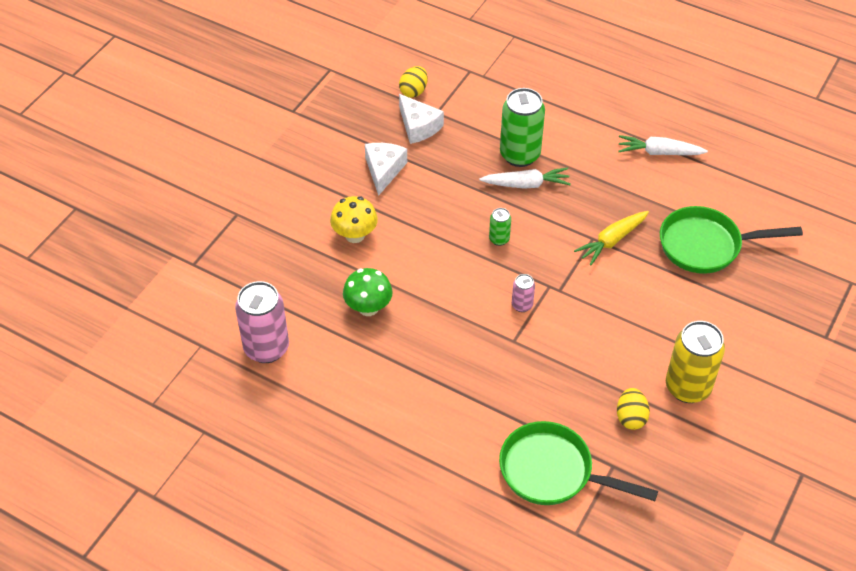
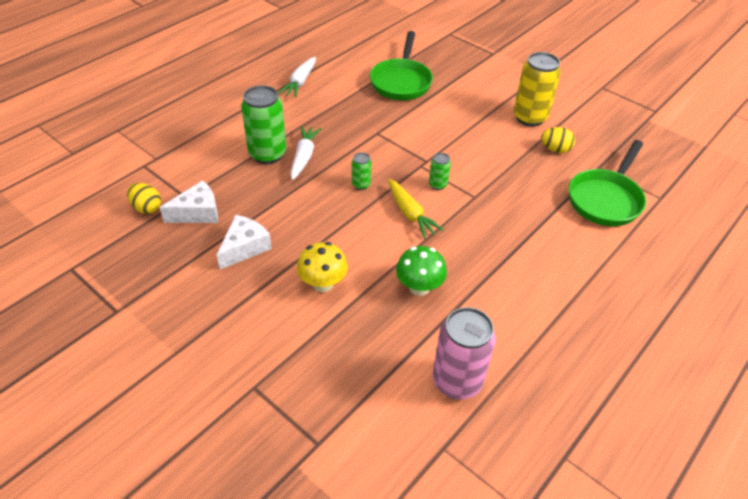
camera: 80 degrees left, 5 degrees down
(384, 170) = (244, 247): white cheese -> white cheese turned 105 degrees clockwise
(522, 305) = (437, 185): pink can -> green can
(612, 241) = (383, 124): yellow carrot -> yellow carrot (410, 214)

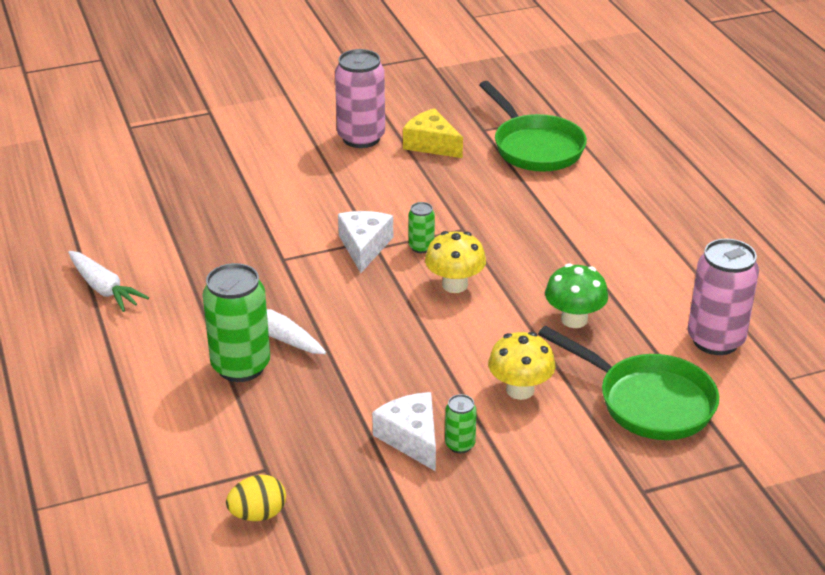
camera: 60 degrees left, 10 degrees down
(197, 212) = (309, 465): white cheese -> white cheese (364, 247)
(361, 185) = (372, 305): green can -> green can (460, 445)
(401, 81) = (194, 203): green pan -> green pan (648, 401)
(410, 214) = (454, 285): yellow carrot -> yellow mushroom
(529, 118) = (361, 138): yellow can -> pink can
(555, 149) = (431, 144): yellow egg -> yellow cheese

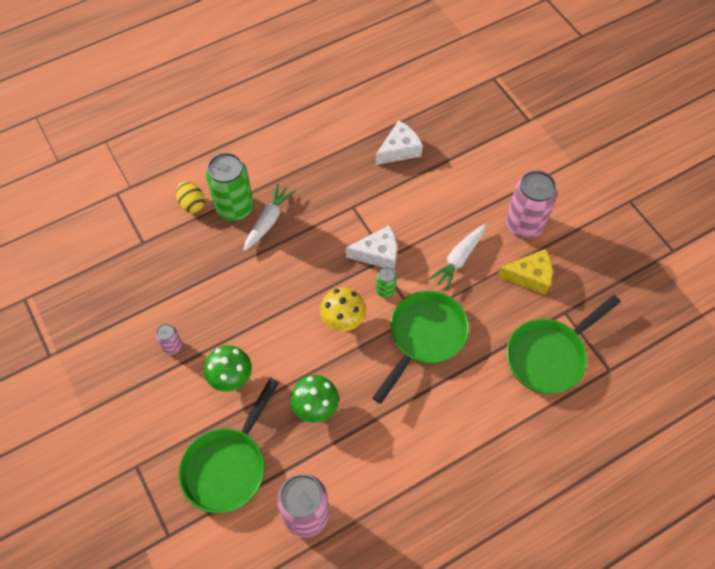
camera: 80 degrees right, 25 degrees up
(104, 289) = (301, 117): white carrot -> white carrot (459, 259)
(258, 514) = (105, 247): yellow egg -> yellow egg (192, 204)
(411, 438) = (176, 317): white cheese -> white cheese (399, 150)
(431, 144) = (530, 276): yellow cheese -> yellow cheese turned 60 degrees clockwise
(460, 445) = (172, 346): green can -> pink can
(493, 226) = (424, 337): none -> green pan
(520, 390) = (231, 377): yellow mushroom -> green mushroom

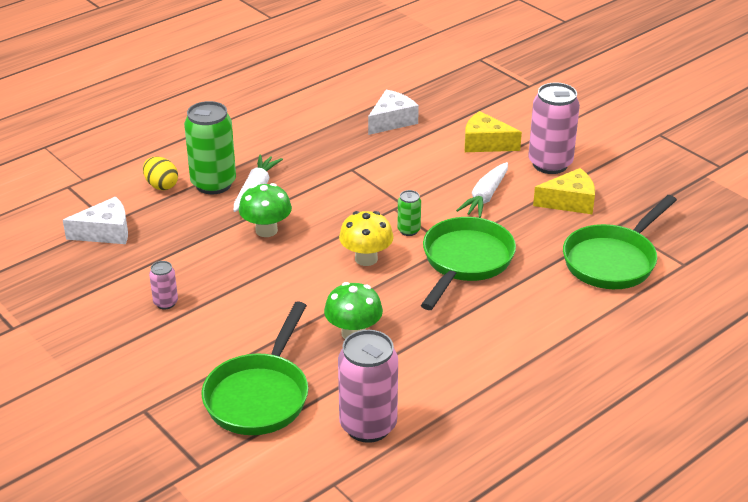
camera: 10 degrees left, 25 degrees down
(231, 377) = (244, 320): green mushroom -> green mushroom (266, 230)
(378, 254) = (391, 202): white cheese -> white cheese (105, 232)
(474, 191) = (485, 143): none -> yellow cheese

